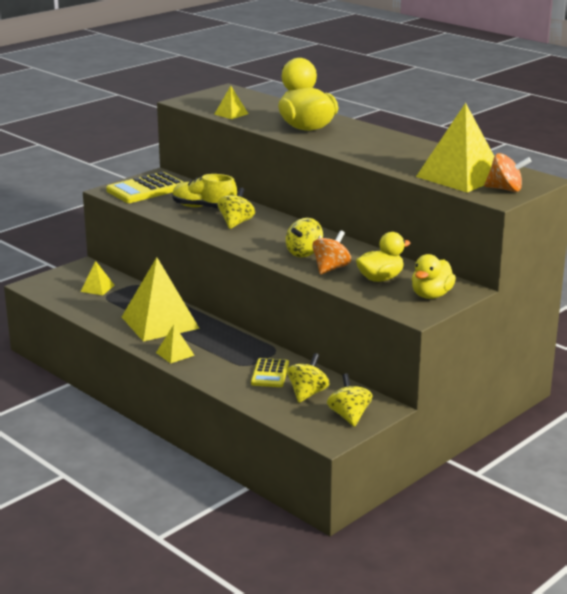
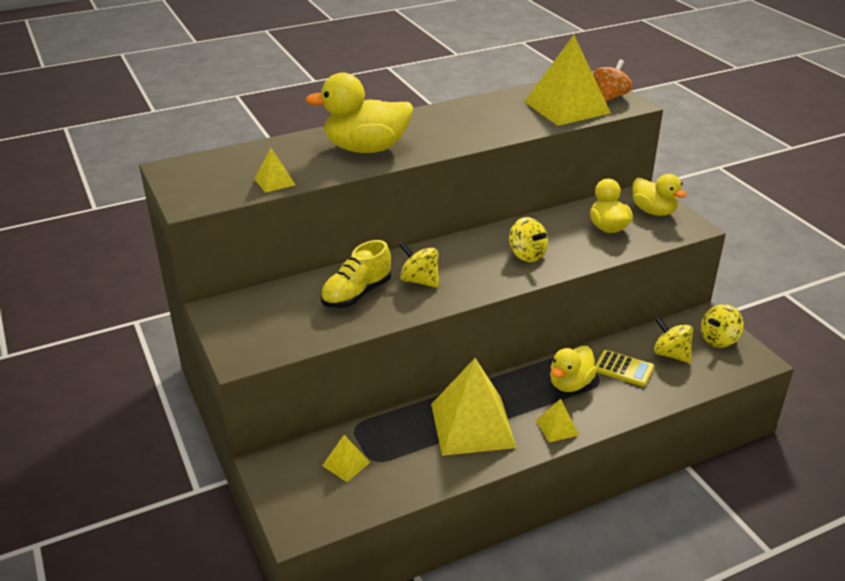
camera: 70 degrees left, 10 degrees up
(146, 189) = (260, 327): yellow calculator -> none
(234, 353) = (570, 384): none -> yellow duck
(331, 268) = (573, 248): orange spinning top -> none
(349, 416) = (718, 340): yellow spinning top -> yellow spinning top turned 45 degrees counterclockwise

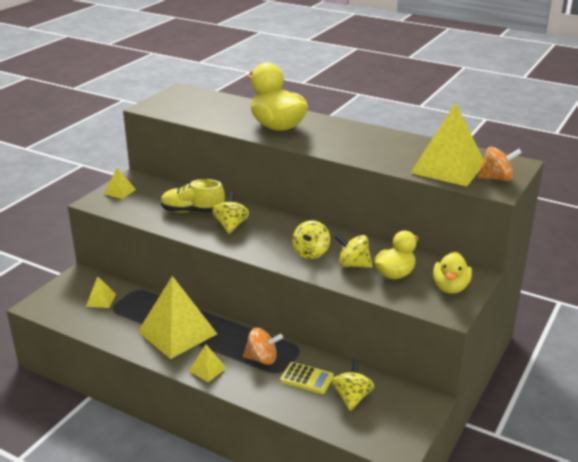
camera: 55 degrees right, 5 degrees down
(274, 181) = (200, 117): yellow pyramid -> yellow pyramid (120, 191)
(570, 384) = (262, 359): yellow duck -> orange spinning top
(623, 369) = (306, 378): yellow calculator -> yellow calculator turned 60 degrees counterclockwise
(718, 340) = (402, 418): yellow spinning top -> yellow spinning top (353, 265)

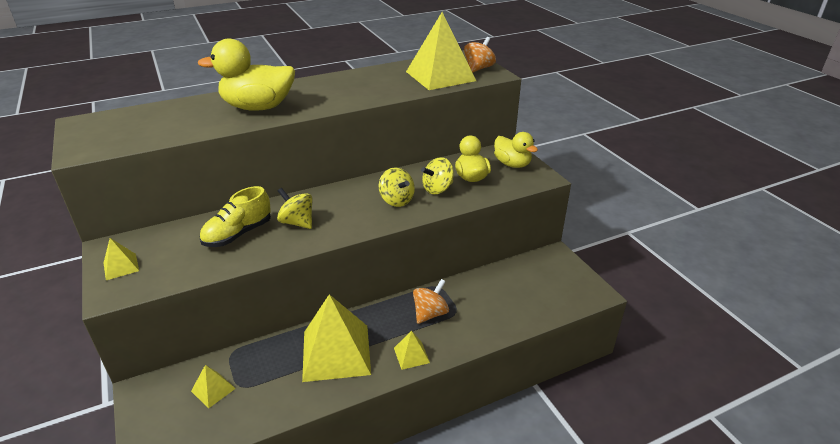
camera: 55 degrees left, 5 degrees up
(306, 378) = (479, 300): yellow calculator -> none
(352, 397) = (521, 287): yellow spinning top -> none

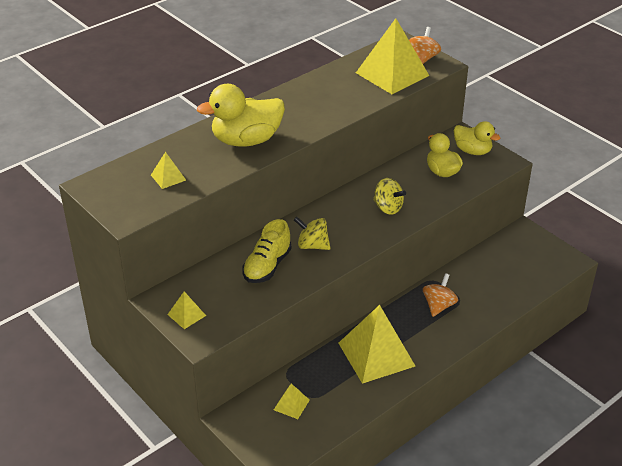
camera: 15 degrees left, 5 degrees up
(411, 355) = (440, 344): yellow pyramid -> yellow pyramid (168, 177)
(437, 189) = (418, 189): yellow spinning top -> none

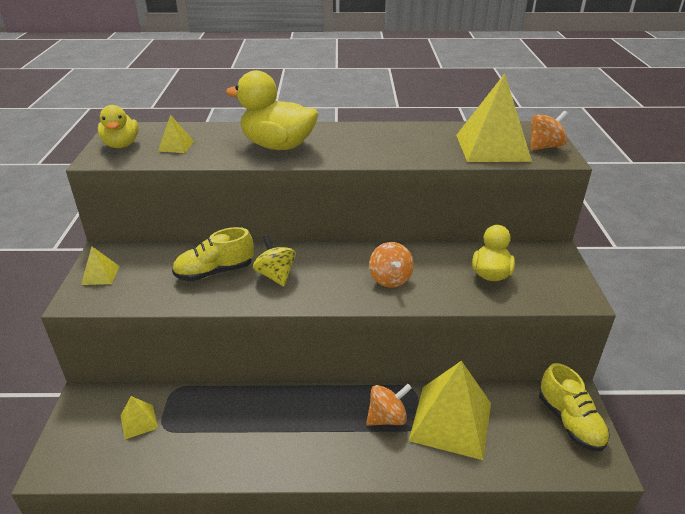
camera: 40 degrees right, 5 degrees down
(376, 354) = (268, 426): yellow pyramid -> yellow pyramid (451, 421)
(388, 208) = (390, 279): yellow spinning top -> orange spinning top
(472, 151) = (551, 270): yellow duck -> yellow duck (121, 145)
(534, 247) = (570, 422): none -> yellow shoe

